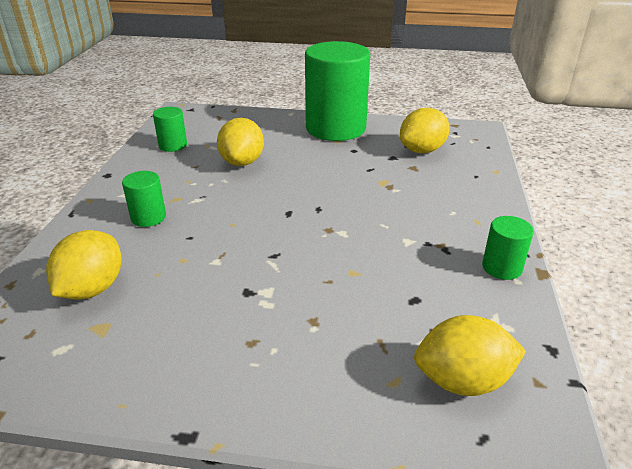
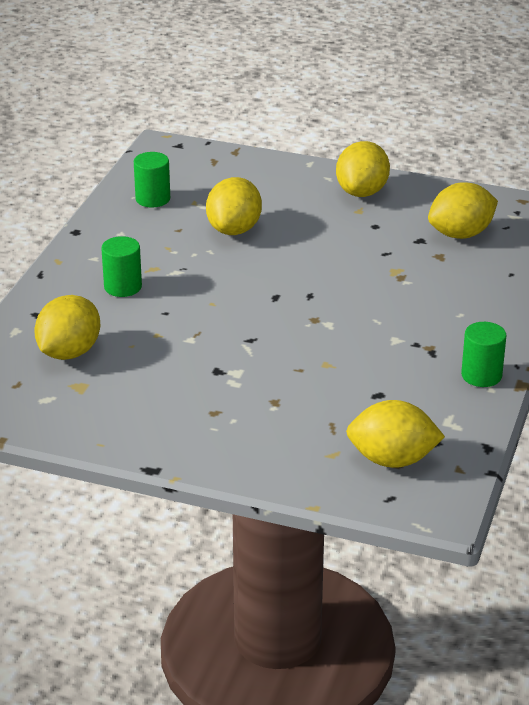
camera: 10 degrees right, 0 degrees up
(335, 128) = (362, 192): green cylinder -> yellow lemon

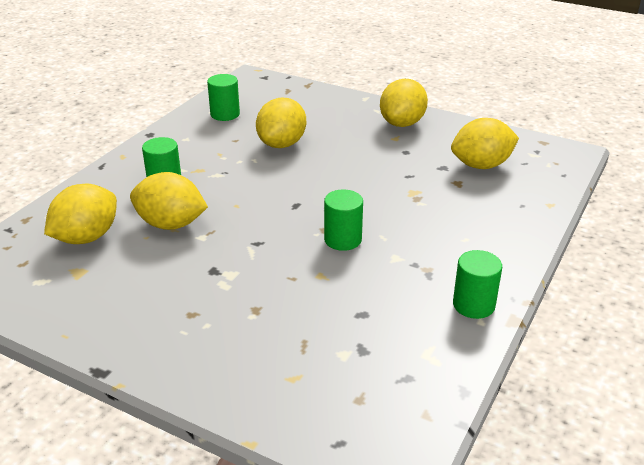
camera: 10 degrees right, 0 degrees up
(337, 327) = (343, 240): none -> green cylinder
(392, 460) = (355, 393): yellow lemon -> yellow lemon (171, 224)

